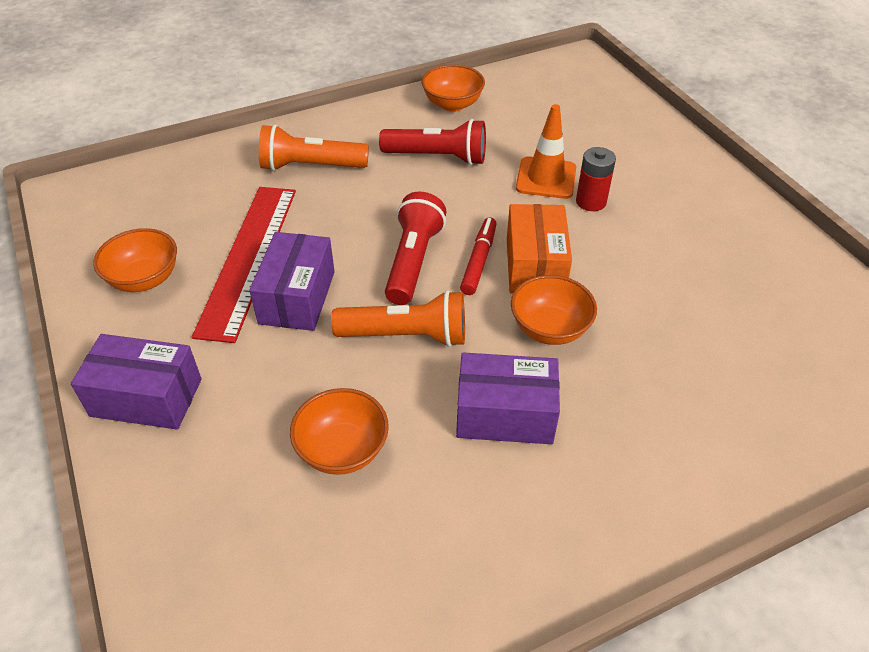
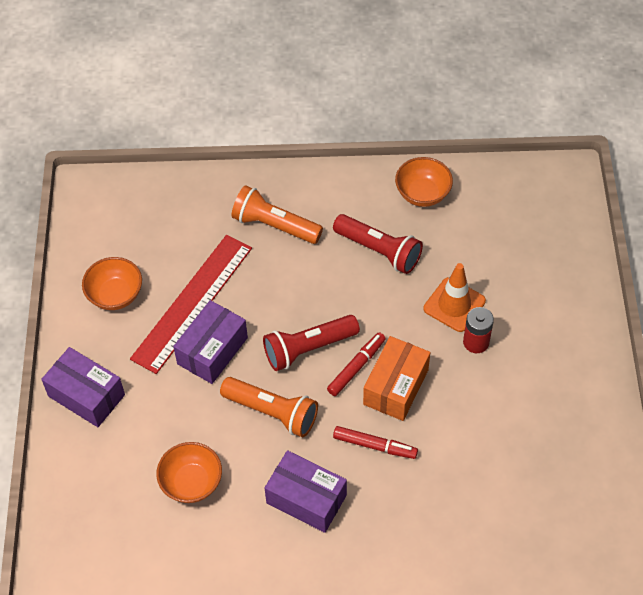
camera: 25 degrees right, 10 degrees up
(413, 261) = (308, 349): red flashlight -> red flashlight turned 150 degrees counterclockwise
(549, 329) = (374, 445): orange bowl -> red marker

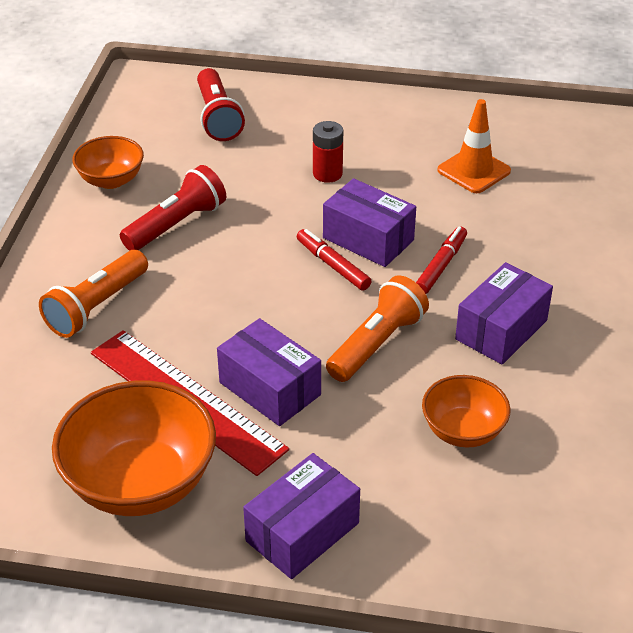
camera: 80 degrees left, 15 degrees down
(115, 295) = (140, 483): orange bowl -> orange bowl, size x1.75
(308, 349) = (295, 301): red flashlight -> red flashlight (218, 117)
(396, 387) = (368, 239): orange box -> purple box
(454, 305) = (274, 181): orange traffic cone -> orange traffic cone (474, 171)

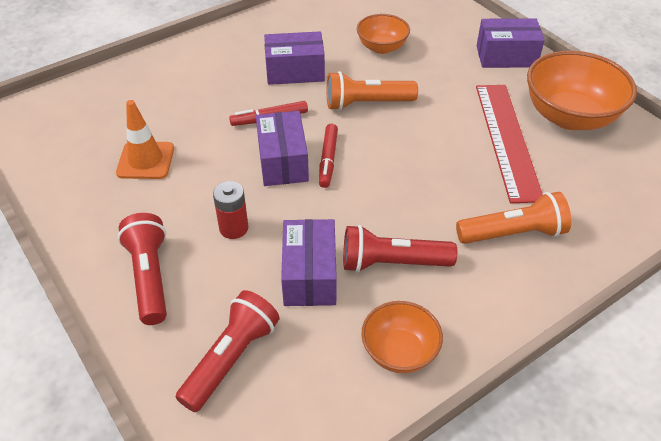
camera: 135 degrees left, 5 degrees up
(270, 388) = (453, 118): purple box -> purple box (309, 275)
(335, 118) = (149, 277): none -> red flashlight

